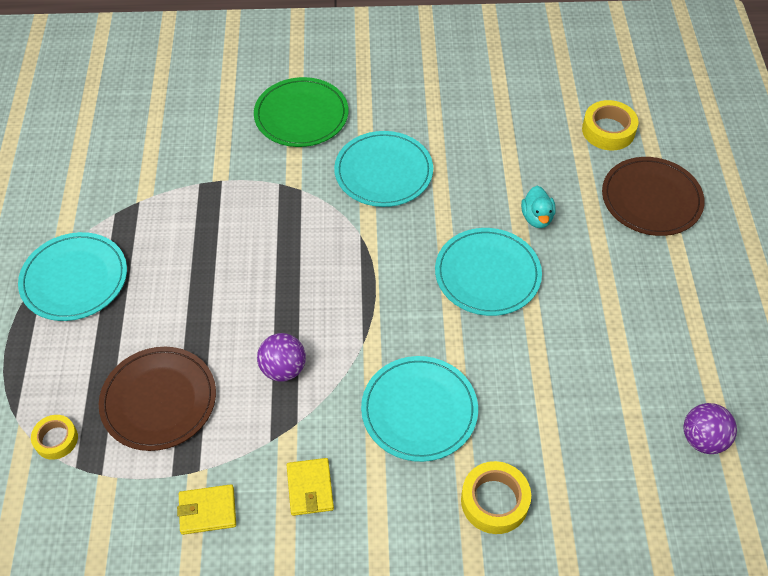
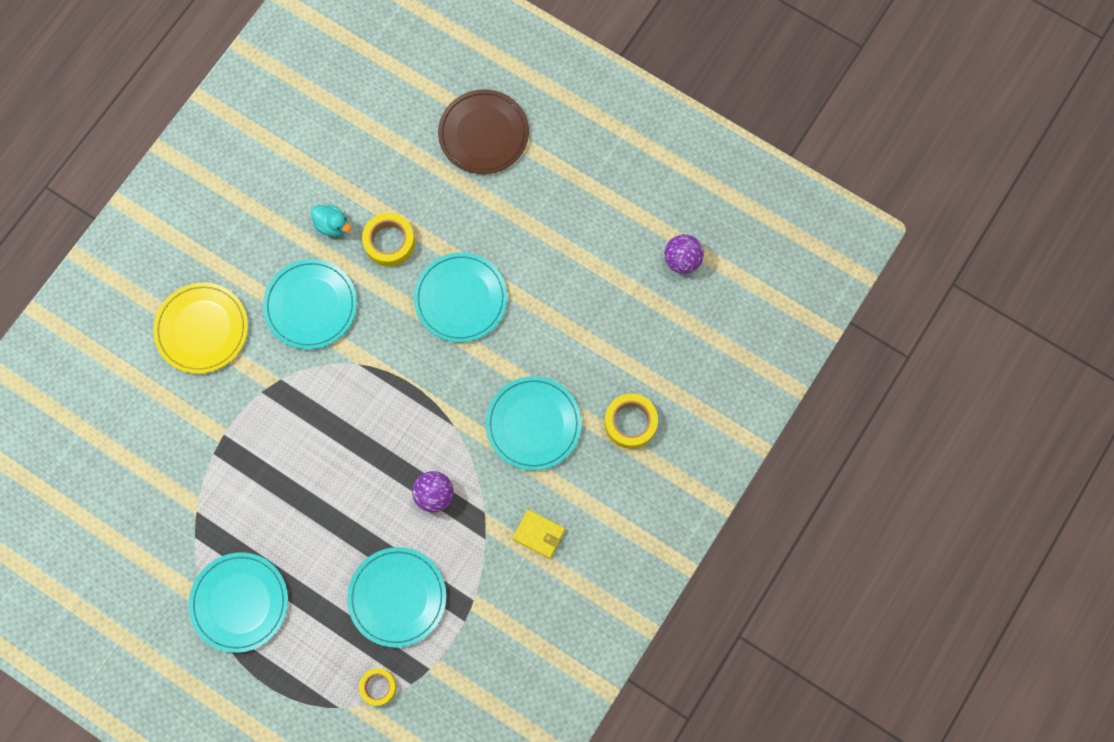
camera: 55 degrees left, 20 degrees up
(159, 400) = (397, 597): brown plate -> turquoise plate
(207, 511) = (507, 611): yellow wallet -> none
(301, 115) = (202, 329): green plate -> yellow plate
(537, 218) = (439, 226): turquoise duck -> turquoise duck (333, 225)
(608, 130) = (399, 110): yellow tape -> yellow tape (389, 242)

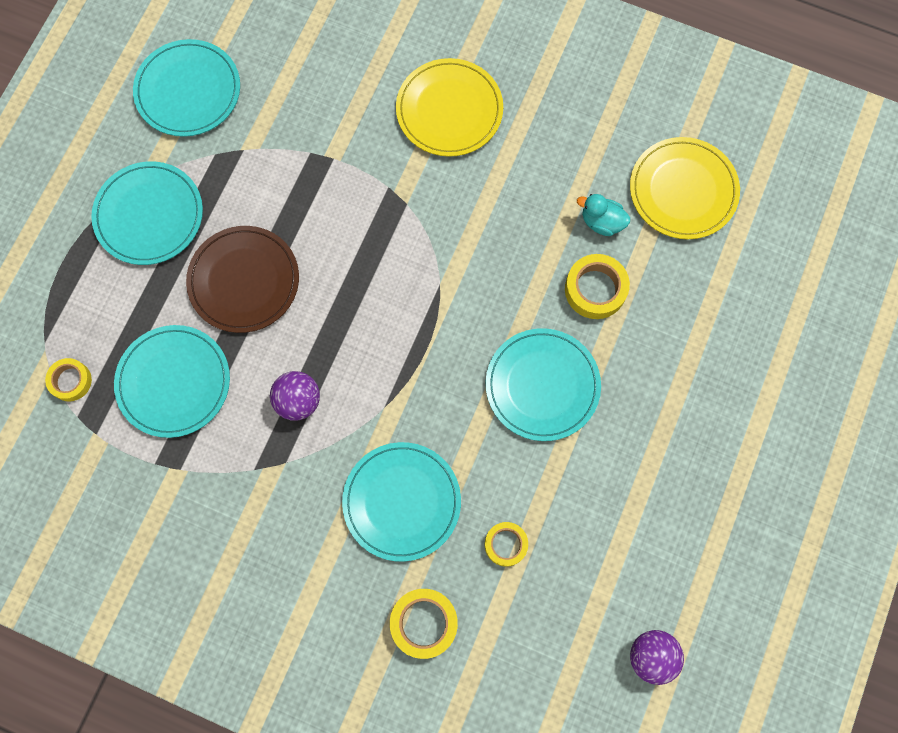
camera: 80 degrees right, 0 degrees up
(311, 305) = (499, 218): turquoise plate -> turquoise plate (188, 90)
(320, 157) = (683, 190): none -> yellow plate
(333, 225) = (601, 222): turquoise duck -> turquoise duck turned 90 degrees clockwise
(483, 134) = (760, 373): brown plate -> brown plate (244, 281)
(538, 534) = (268, 532): yellow wallet -> none
(581, 350) = (505, 544): none -> yellow tape

